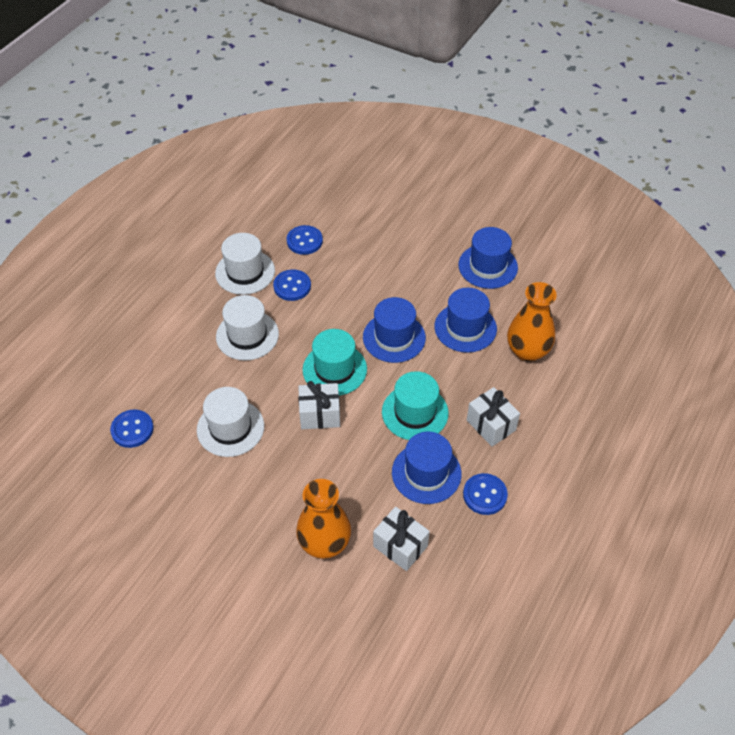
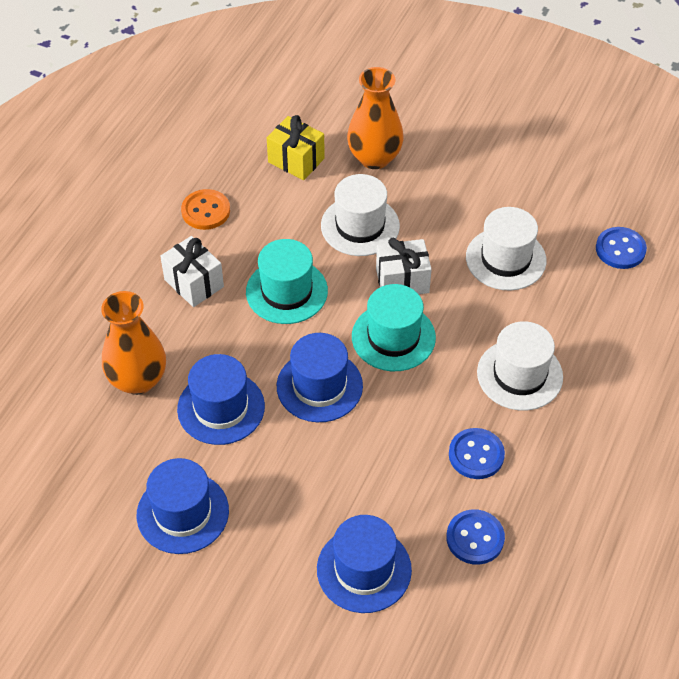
camera: 175 degrees right, 0 degrees up
(245, 272) = (552, 474): white hat -> white hat (360, 226)
(400, 546) = (296, 160): white gift -> yellow gift
(426, 473) = (271, 228): blue hat -> blue hat (364, 569)
(485, 495) = (206, 211): blue button -> orange button

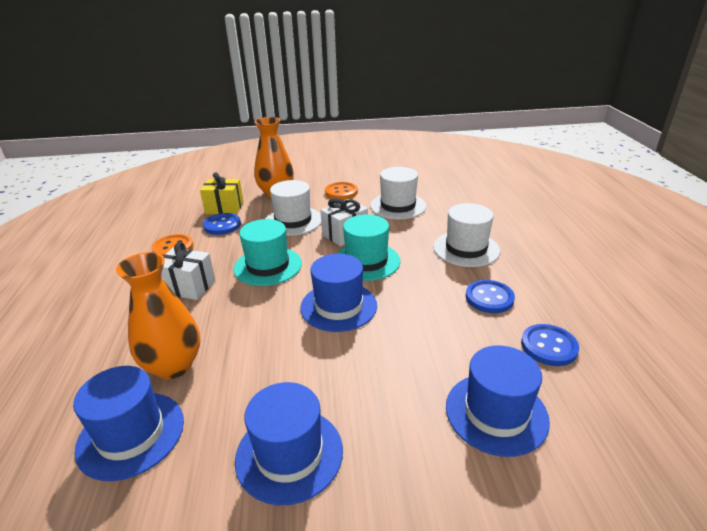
camera: 30 degrees left, 20 degrees down
(221, 408) = (267, 353): blue hat -> blue hat (131, 434)
(456, 195) = (341, 192): none -> orange button
(620, 249) = (454, 184): blue button -> blue button (222, 225)

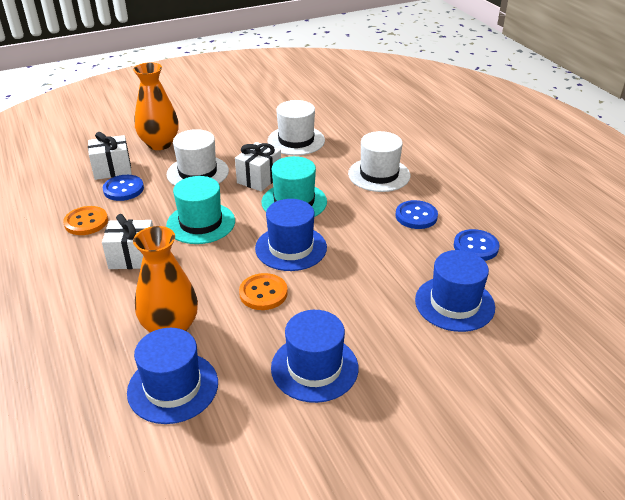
camera: 20 degrees left, 5 degrees up
(224, 208) = (112, 169): yellow gift -> white gift
(341, 192) = (230, 133): orange button -> orange button (263, 293)

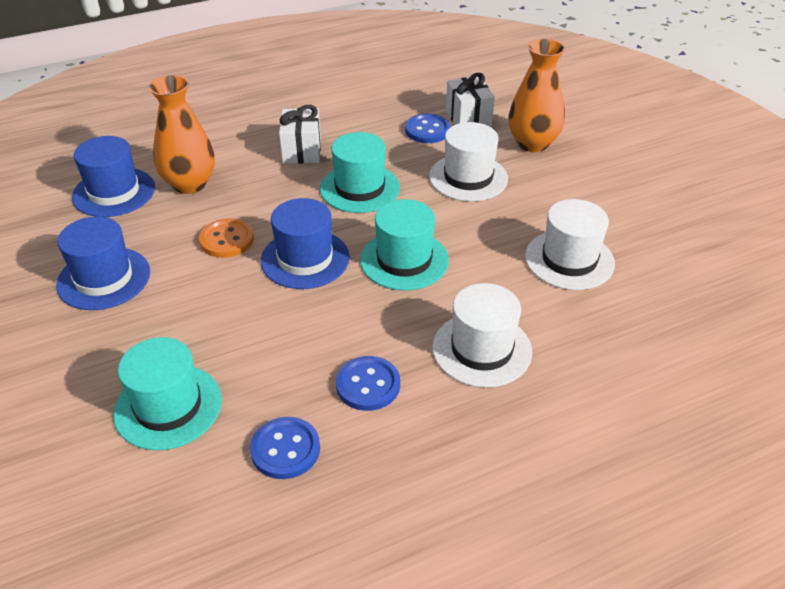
camera: 90 degrees right, 5 degrees up
(86, 222) = (365, 116): orange button -> none
(259, 178) = (459, 228): white gift -> none
(454, 303) = (168, 406): blue hat -> turquoise hat

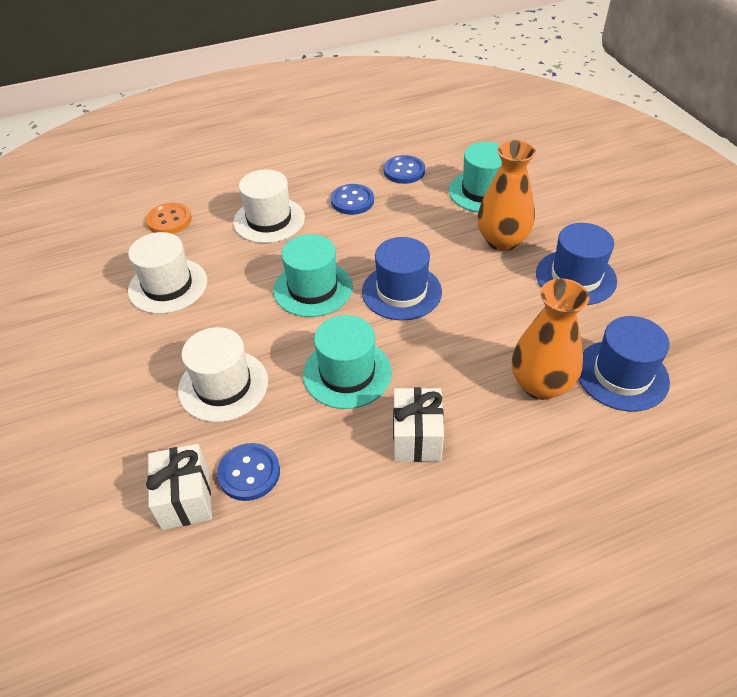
camera: 175 degrees left, 5 degrees up
(227, 240) = (478, 312): orange button -> orange button (169, 220)
(532, 143) = (123, 441): orange vase -> orange vase (502, 241)

